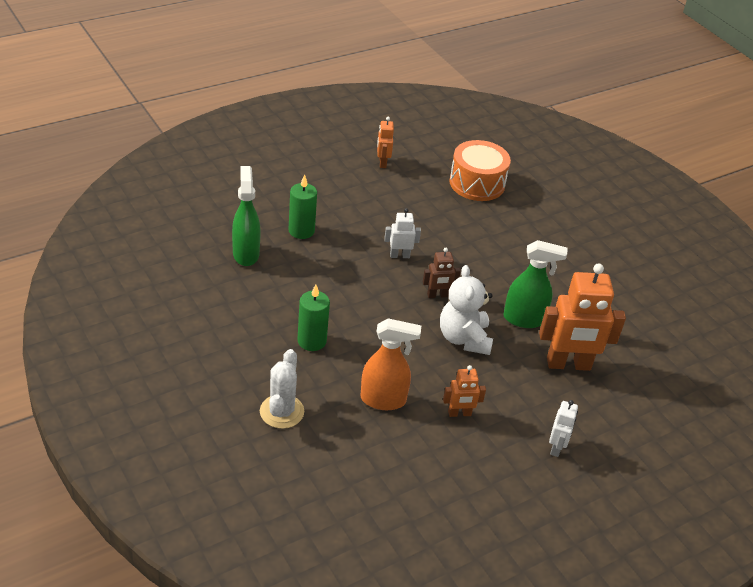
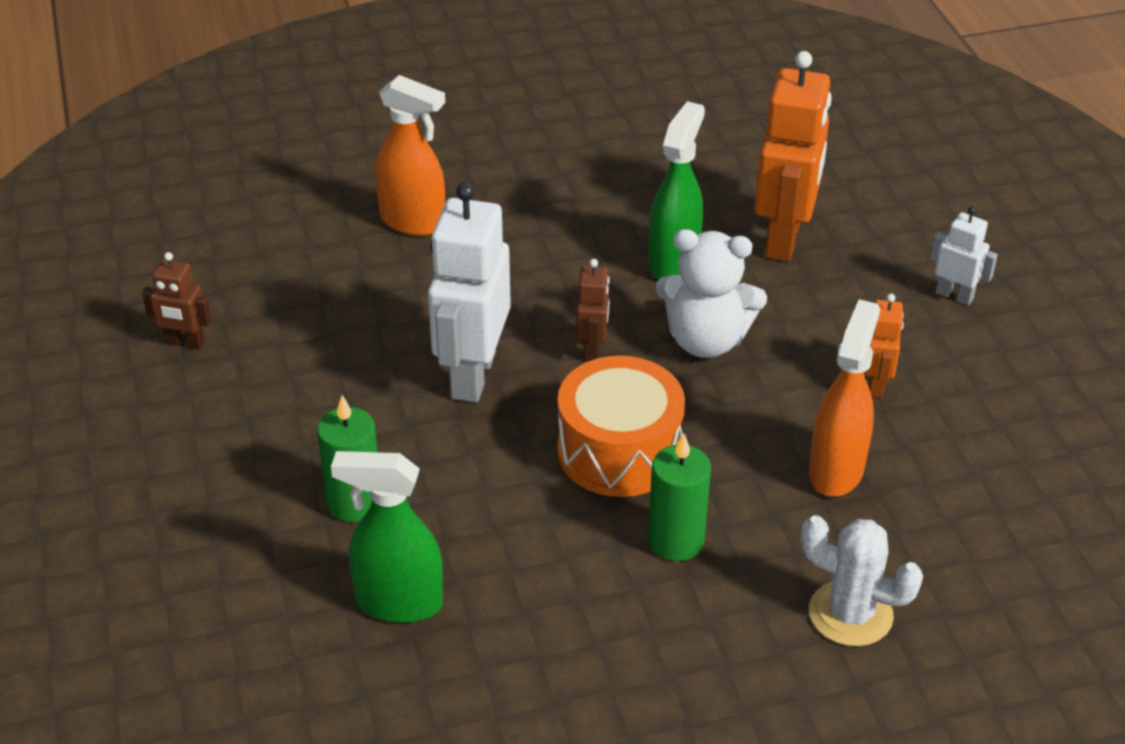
camera: 70 degrees left, 0 degrees up
(382, 163) = (185, 343): orange robot -> brown robot
(399, 255) = (472, 375): white robot -> white robot, size x2.02
(477, 183) = (302, 232): orange drum -> orange drum (619, 451)
(504, 218) = (413, 222): none -> orange spray bottle

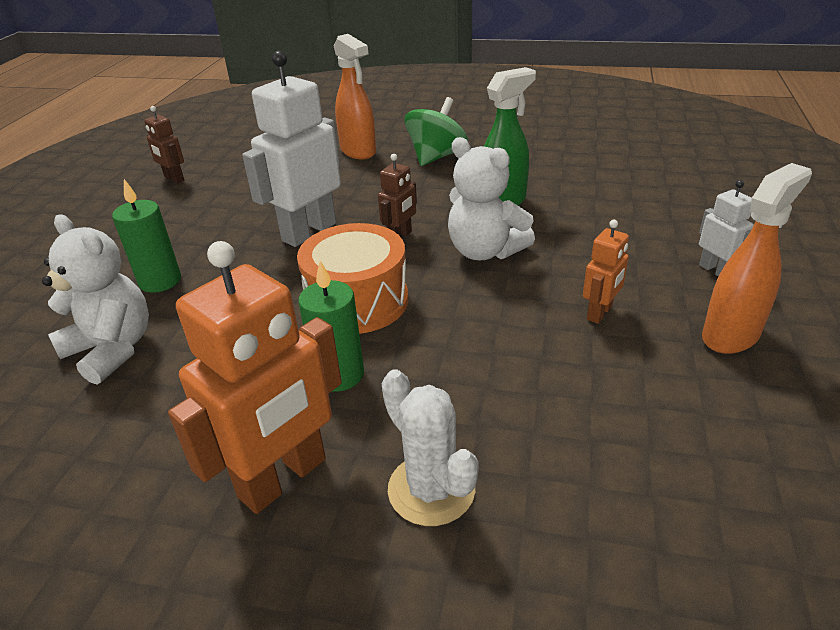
camera: 30 degrees right, 5 degrees down
(398, 602) = (112, 349): green spray bottle -> white teddy bear
(530, 204) = (436, 157): none -> green spinning top
(784, 239) = (595, 207): orange robot -> orange robot (283, 478)
(836, 470) = (515, 365): orange spray bottle -> orange spray bottle (731, 335)

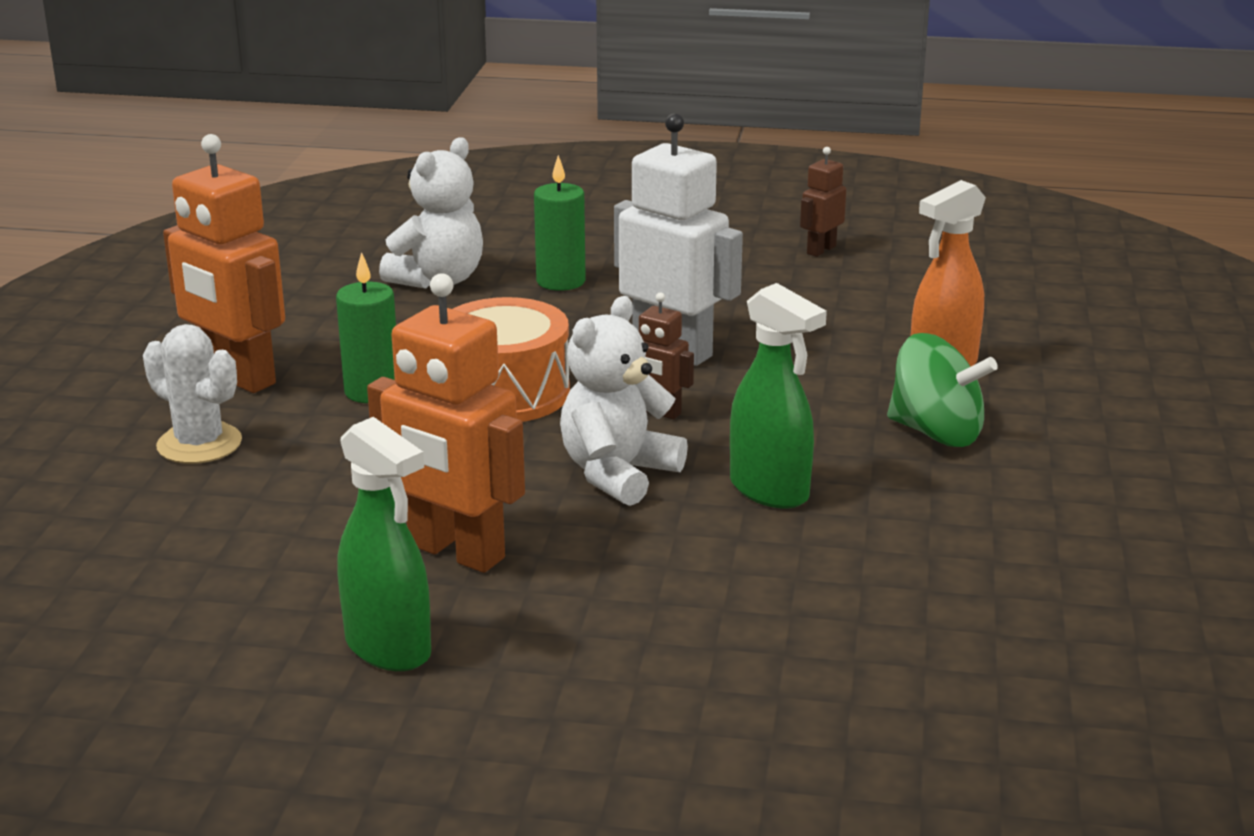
camera: 85 degrees right, 10 degrees down
(431, 489) = (199, 444): white cactus -> white cactus turned 75 degrees clockwise
(600, 313) = (455, 552): orange robot -> orange robot, size x2.02
(715, 270) = (551, 663): white robot -> none
(731, 335) = (389, 648): orange spray bottle -> green spray bottle

